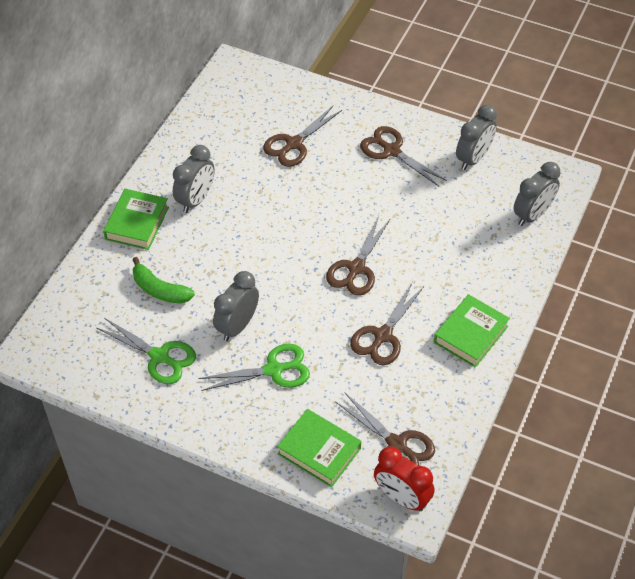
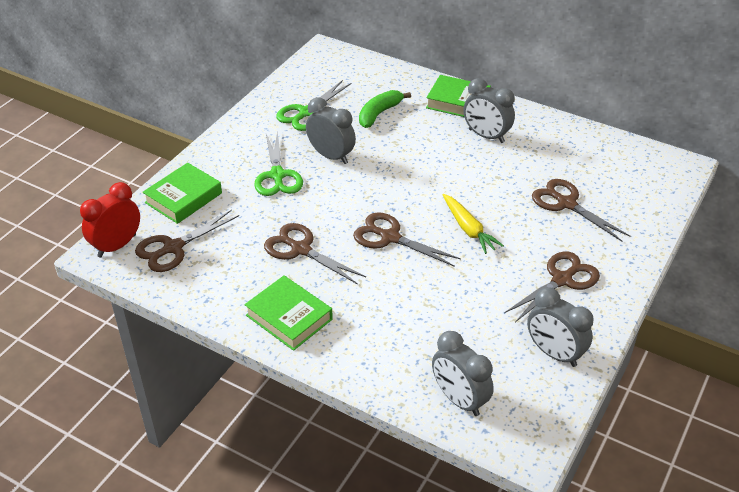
camera: 95 degrees right, 10 degrees down
(337, 212) = (468, 229): none -> yellow carrot

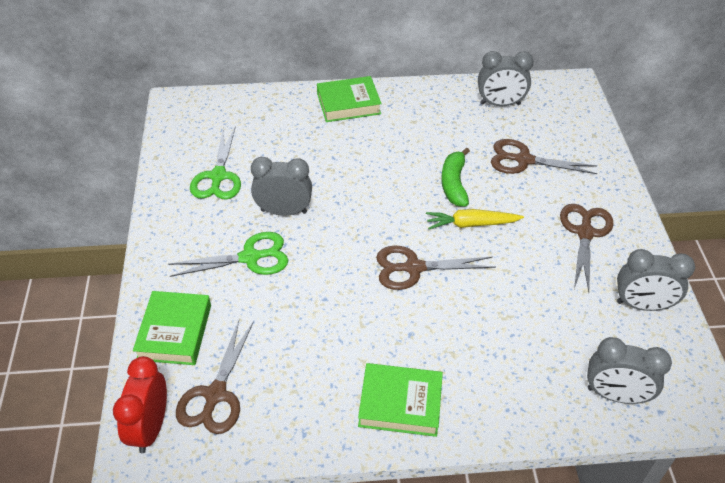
camera: 35 degrees left, 5 degrees up
(277, 175) = (250, 257): green scissors -> green scissors turned 60 degrees counterclockwise
(301, 249) = (345, 325): brown scissors -> none
(379, 113) = (289, 146): green banana -> green banana (454, 184)
(468, 229) = (471, 224): yellow carrot -> yellow carrot turned 150 degrees clockwise
(486, 136) = (402, 126): grey clock -> grey clock (500, 104)

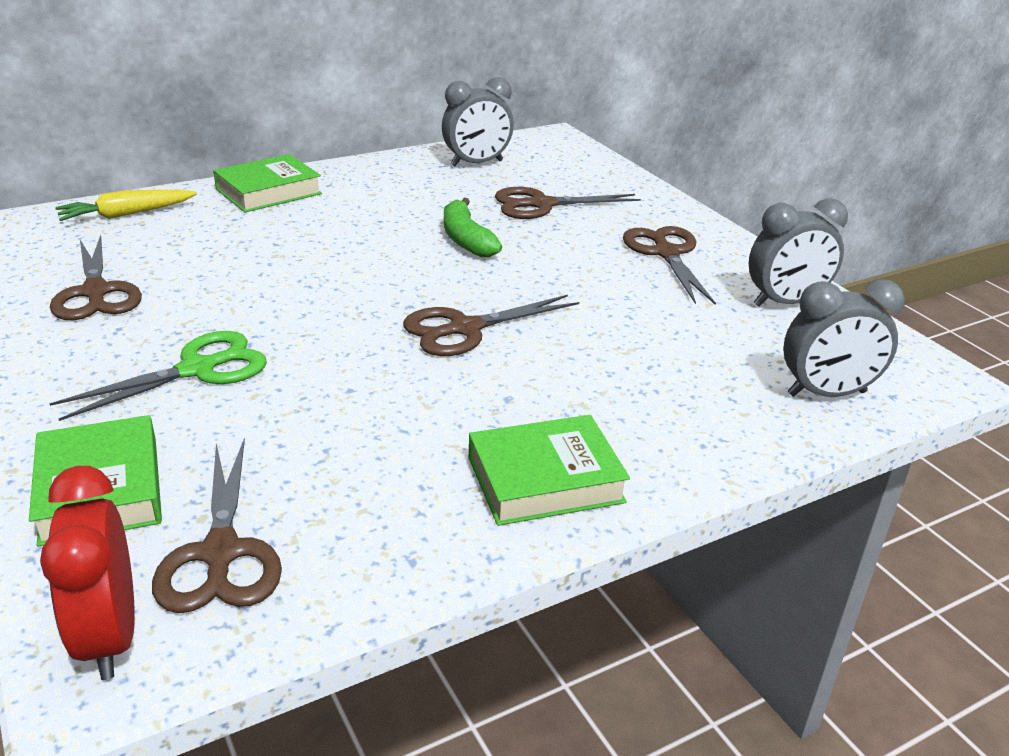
camera: 25 degrees left, 15 degrees down
(218, 176) = (96, 292): green scissors -> brown scissors
(284, 211) = (228, 309): grey clock -> none
(471, 224) = (516, 272): yellow carrot -> yellow carrot (126, 214)

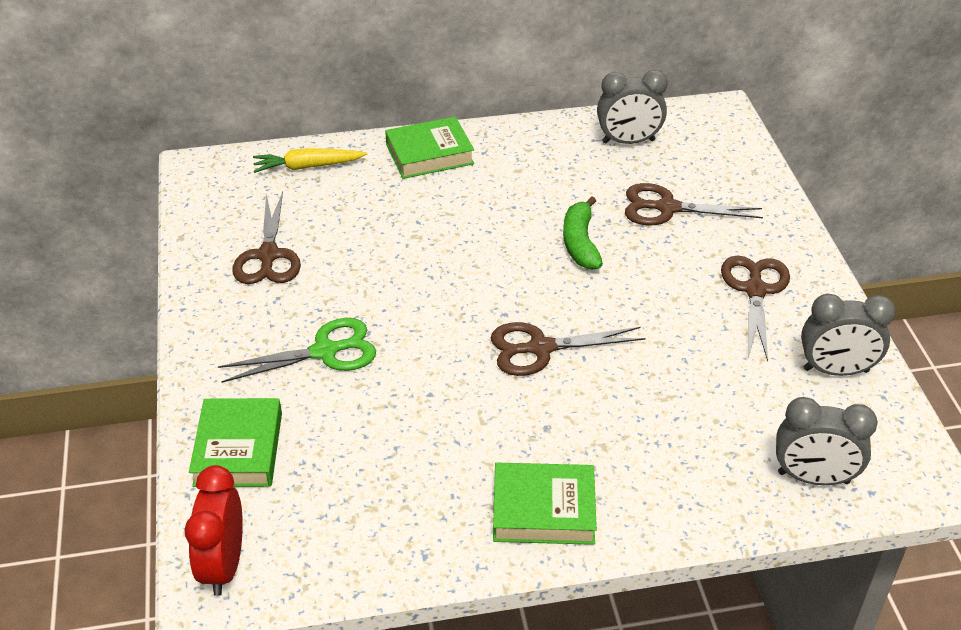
camera: 20 degrees right, 10 degrees up
(220, 553) = (303, 519): brown scissors -> none

